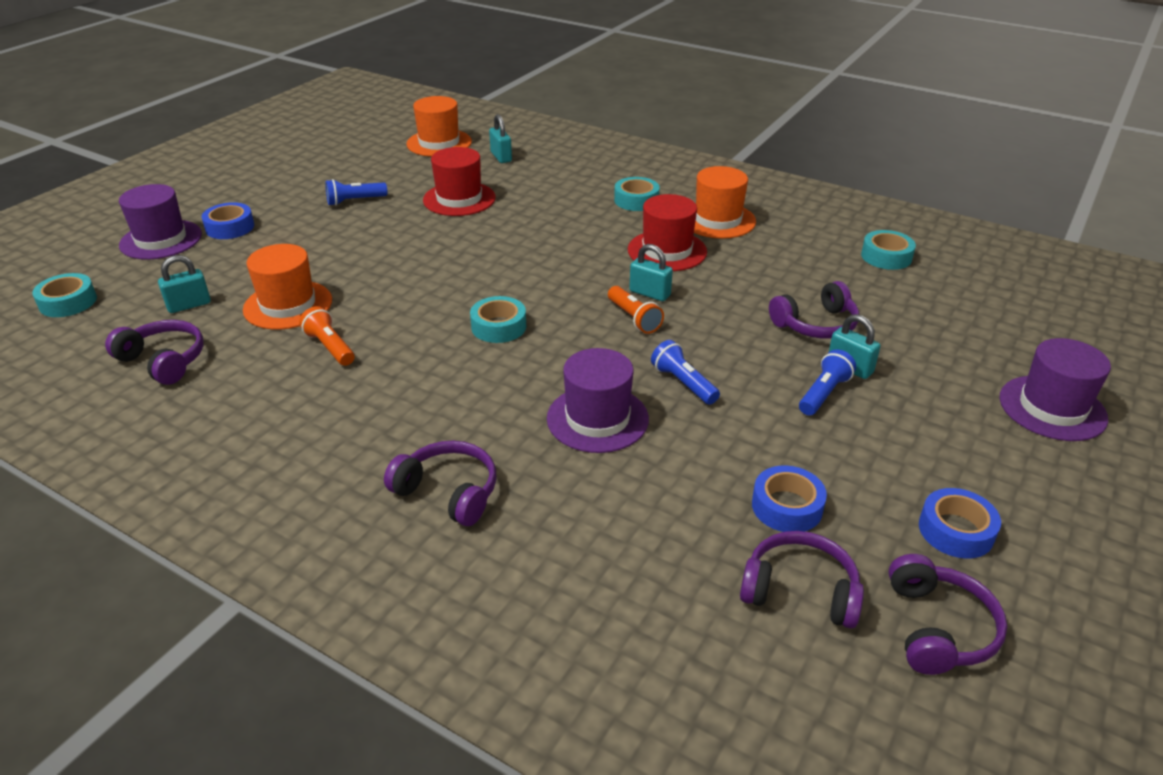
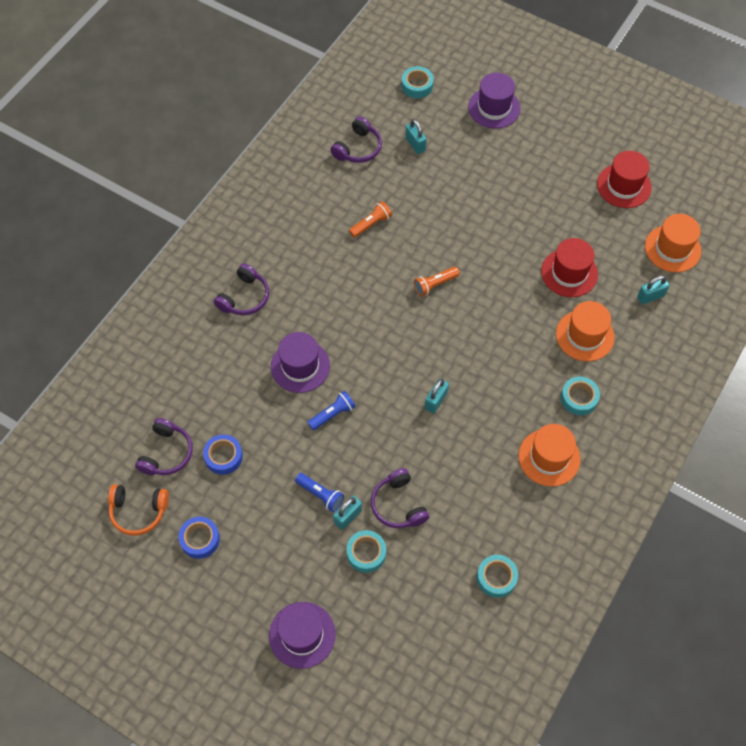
camera: 90 degrees right, 25 degrees up
(230, 227) = (513, 140): blue tape -> none
(288, 305) = (416, 194): orange hat -> orange hat (585, 335)
(354, 201) = (559, 206): blue flashlight -> none
(498, 326) = (393, 310): turquoise tape -> turquoise tape (366, 553)
(634, 318) = (404, 389): orange flashlight -> orange flashlight (434, 285)
(667, 251) = (496, 416): red hat -> red hat (624, 186)
(938, 628) = (138, 511): purple headphones -> orange headphones

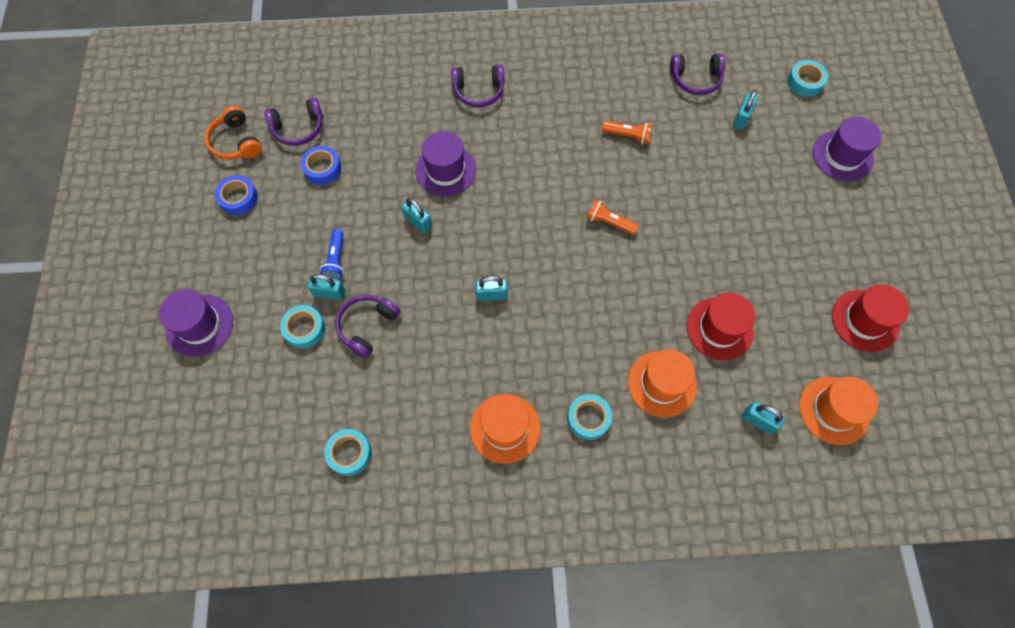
camera: 55 degrees right, 5 degrees up
(333, 414) = (418, 222): blue flashlight -> turquoise padlock

